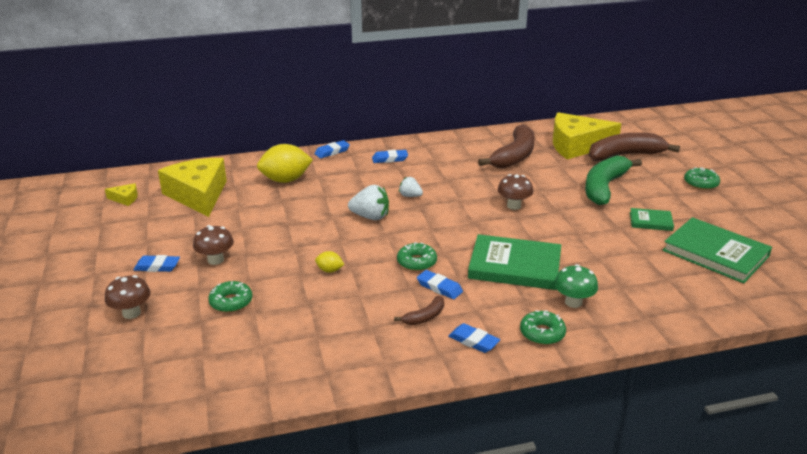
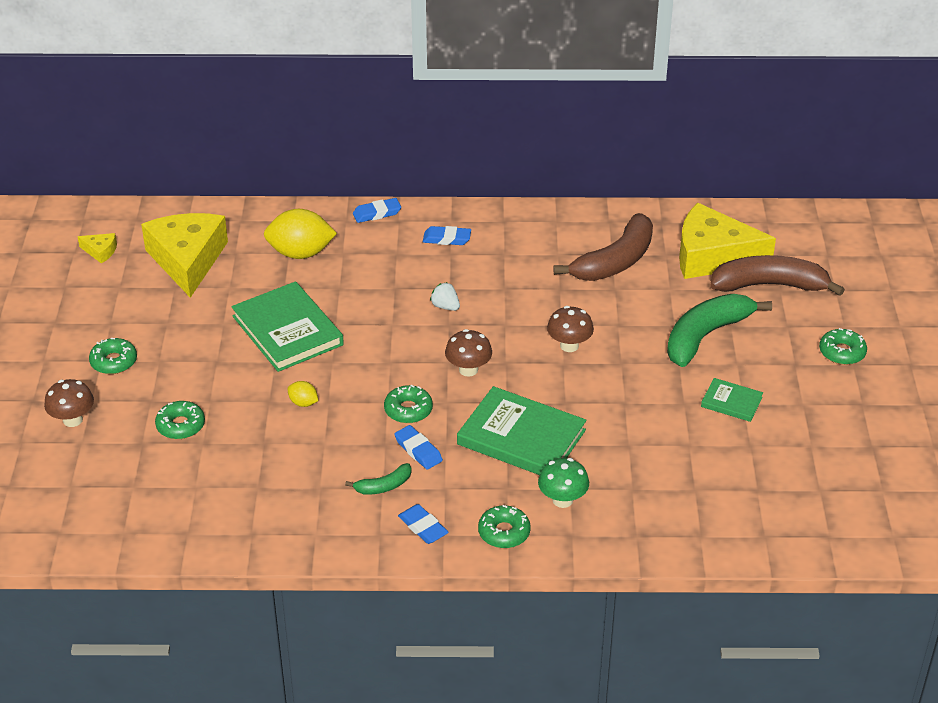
camera: 15 degrees right, 10 degrees up
(157, 266) = (114, 362): blue eraser -> green donut
(215, 260) = (180, 364): brown mushroom -> brown mushroom (468, 370)
(370, 217) = (382, 332): white strawberry -> none
(424, 317) = (384, 486): brown banana -> green banana
(715, 253) = (781, 465): green book -> green book (288, 330)

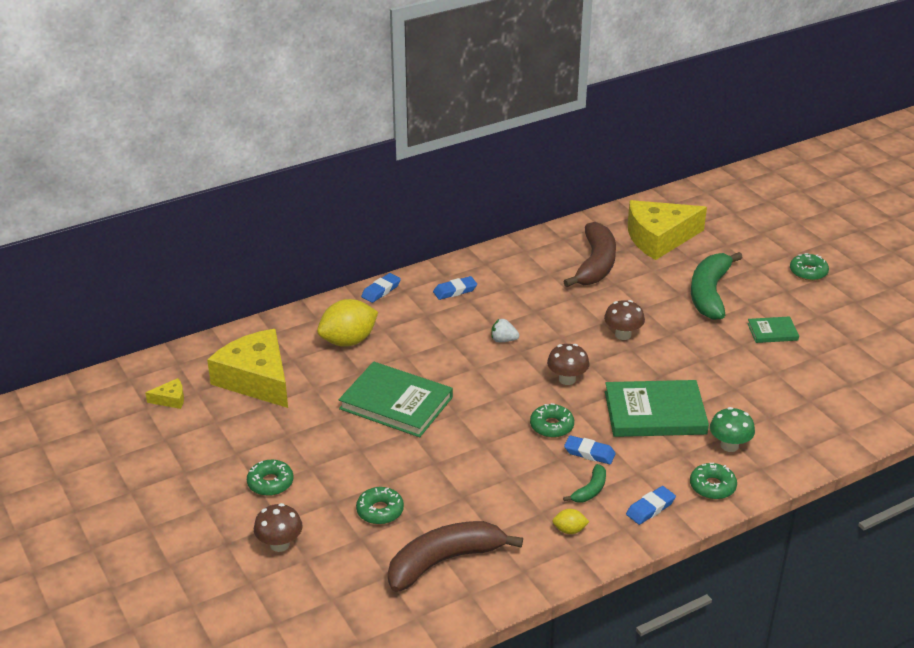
camera: 30 degrees left, 5 degrees down
(303, 403) = (464, 453): yellow lemon -> yellow lemon (569, 530)
(423, 527) = (650, 508): blue eraser -> blue eraser turned 60 degrees counterclockwise
(769, 285) = (716, 244): brown banana -> brown banana (444, 561)

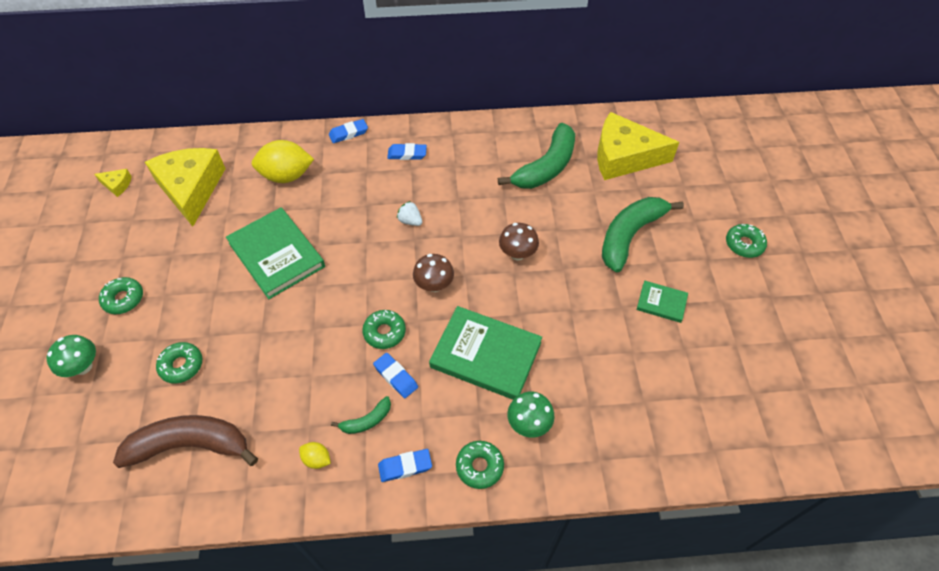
camera: 25 degrees right, 20 degrees up
(280, 544) = (83, 366): brown mushroom -> green mushroom
(595, 265) = (546, 167): brown banana -> green banana

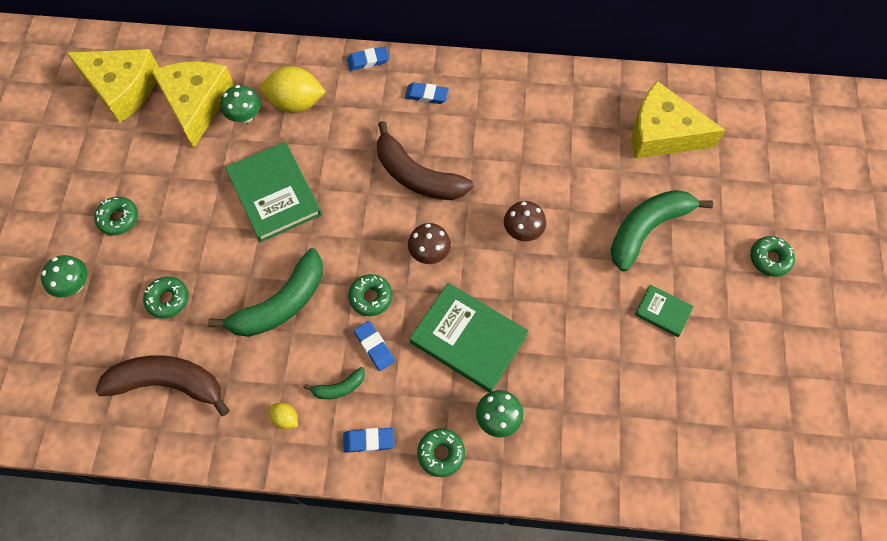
camera: 10 degrees right, 10 degrees up
(117, 185) = (122, 88): yellow cheese -> yellow cheese, size x2.46
(240, 193) = (245, 116): none -> green mushroom
(410, 221) = (417, 176): white strawberry -> brown banana
(546, 167) = (574, 133): green banana -> green banana (281, 304)

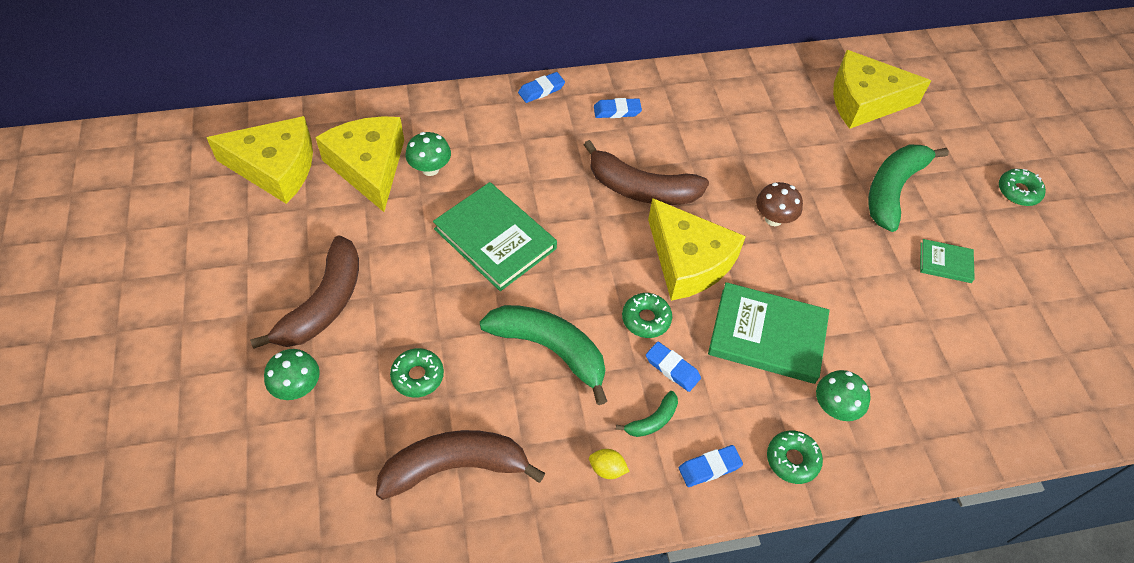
camera: 20 degrees left, 10 degrees down
(118, 219) = (324, 304): green donut -> brown banana
(281, 304) = (550, 349): green banana -> green banana turned 90 degrees counterclockwise
(296, 103) = (481, 145): yellow lemon -> none
(429, 253) = (688, 261): brown mushroom -> yellow cheese

